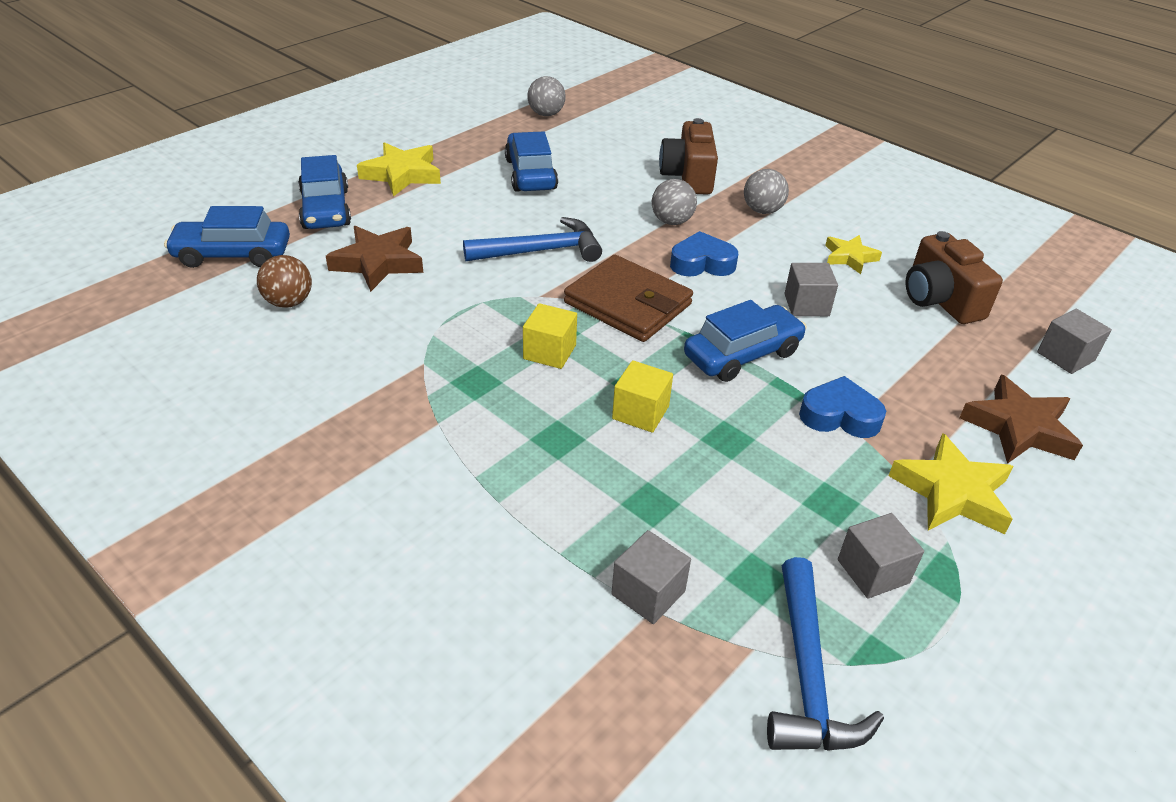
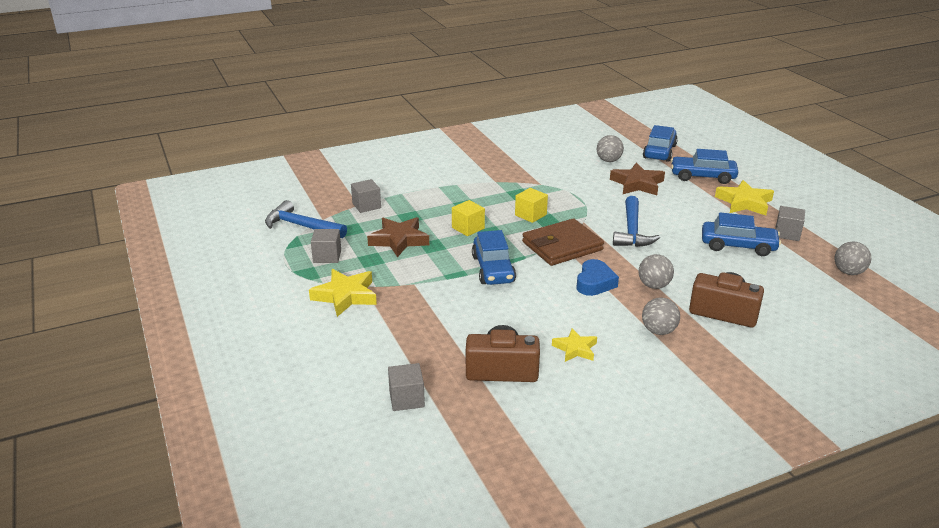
camera: 115 degrees right, 10 degrees down
(289, 302) = (608, 160): brown ball -> grey ball
(806, 305) = (527, 308): grey cube -> grey cube (787, 233)
(839, 416) = (423, 283): blue heart -> none
(1019, 428) = (365, 341): brown star -> brown star (399, 240)

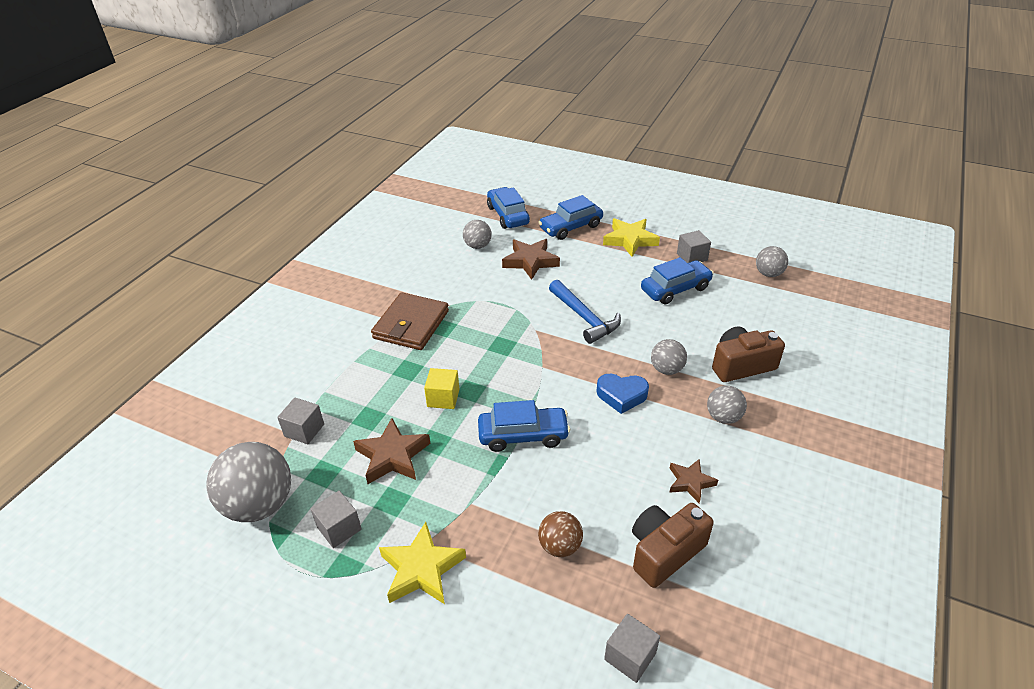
camera: 40 degrees left, 10 degrees up
(301, 226) = (259, 505): blue hammer -> grey ball
(438, 330) = (560, 546): none -> brown ball
(493, 269) = (523, 435): blue car -> blue car turned 45 degrees counterclockwise
(530, 215) = (482, 348): yellow cube -> none
(562, 246) = (549, 369): brown wallet -> brown wallet (411, 325)
(575, 349) = (690, 482): yellow star -> brown star
(594, 283) = (621, 396): blue heart -> blue heart turned 120 degrees clockwise

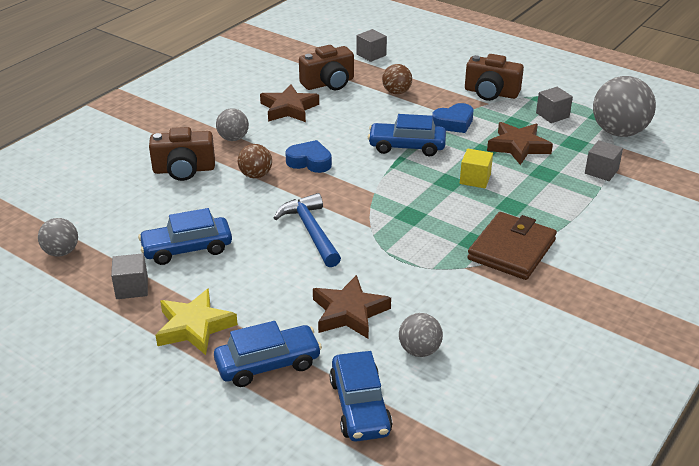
camera: 170 degrees left, 5 degrees down
(421, 569) = (491, 93): yellow star -> brown camera
(472, 488) = (453, 123): none -> blue heart
(666, 369) = (256, 175): grey ball -> brown ball
(690, 482) = (289, 108): brown star -> brown star, size x1.61

